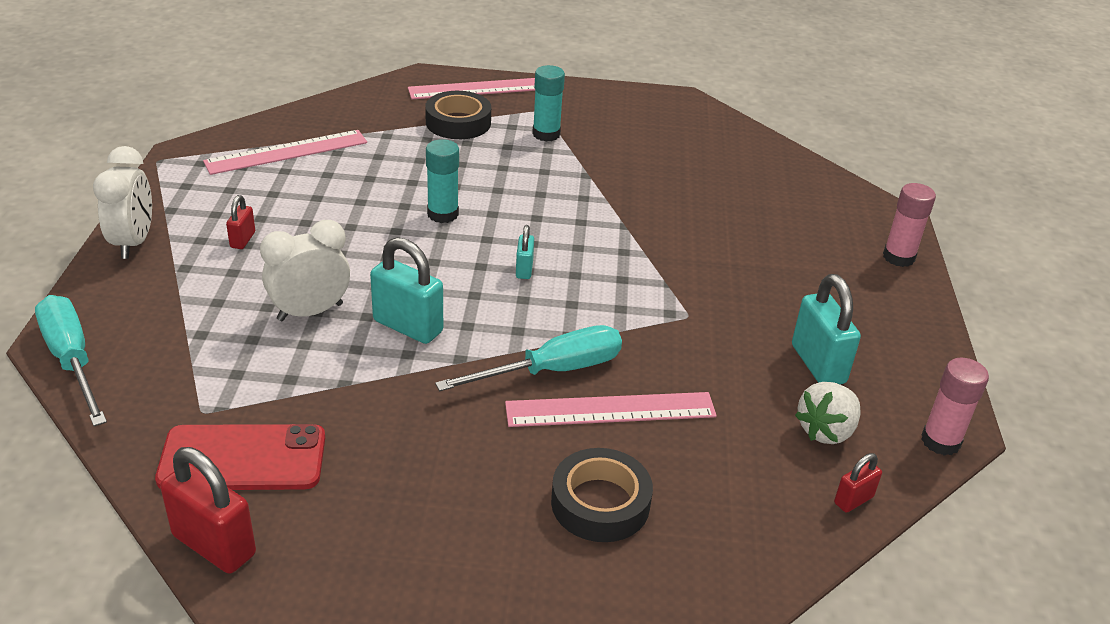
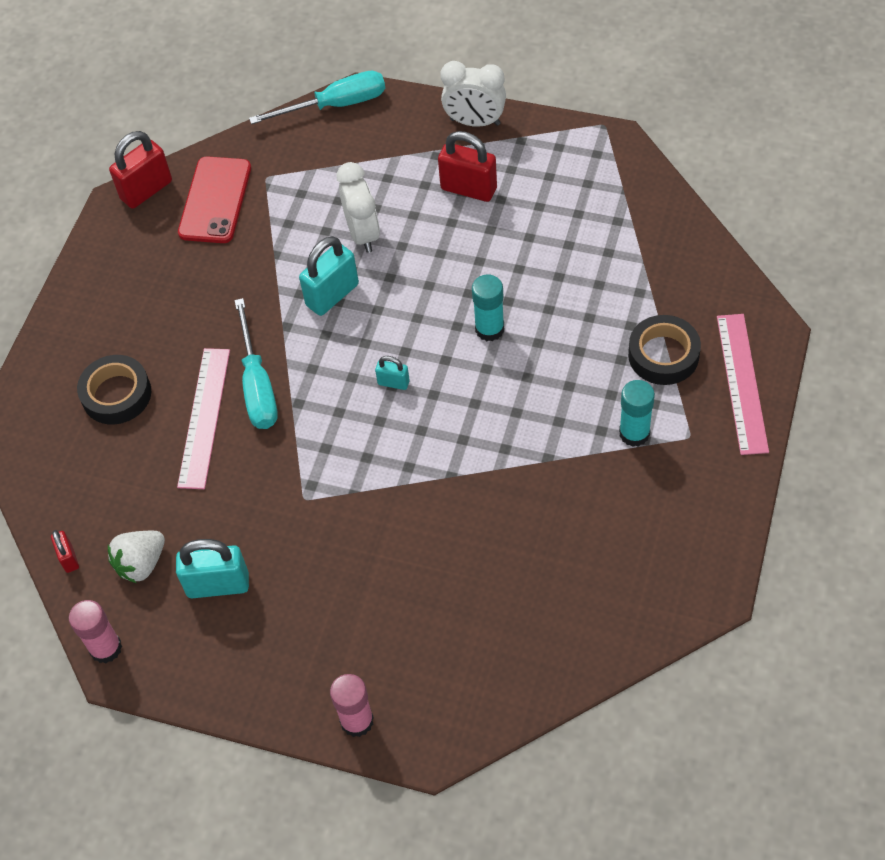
camera: 110 degrees right, 20 degrees up
(242, 240) = (468, 189): red padlock -> red padlock, size x1.90
(287, 152) = (611, 214): pink ruler -> none
(826, 431) = (141, 564): white strawberry -> white strawberry turned 105 degrees counterclockwise

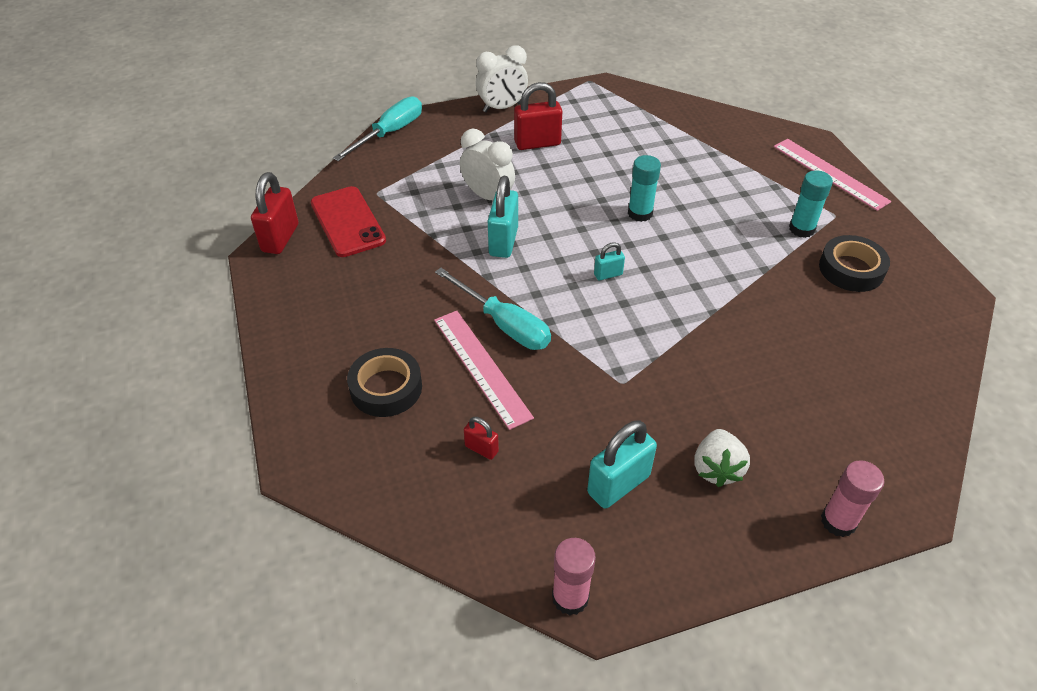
camera: 40 degrees left, 10 degrees down
(69, 558) = (461, 541): red padlock -> red padlock (481, 449)
(141, 564) = (534, 506): white strawberry -> white strawberry (716, 468)
(663, 355) = (767, 179): black tape -> black tape (851, 269)

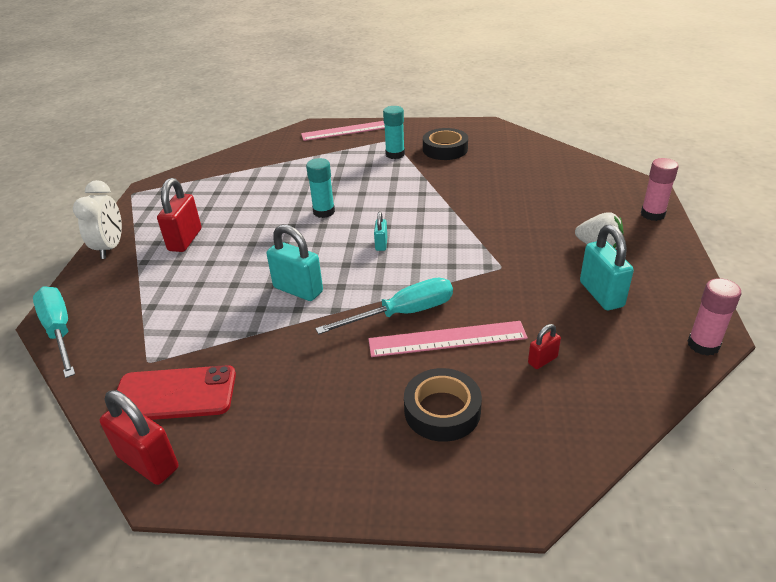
camera: 65 degrees left, 10 degrees down
(488, 196) = (229, 285): white clock -> none

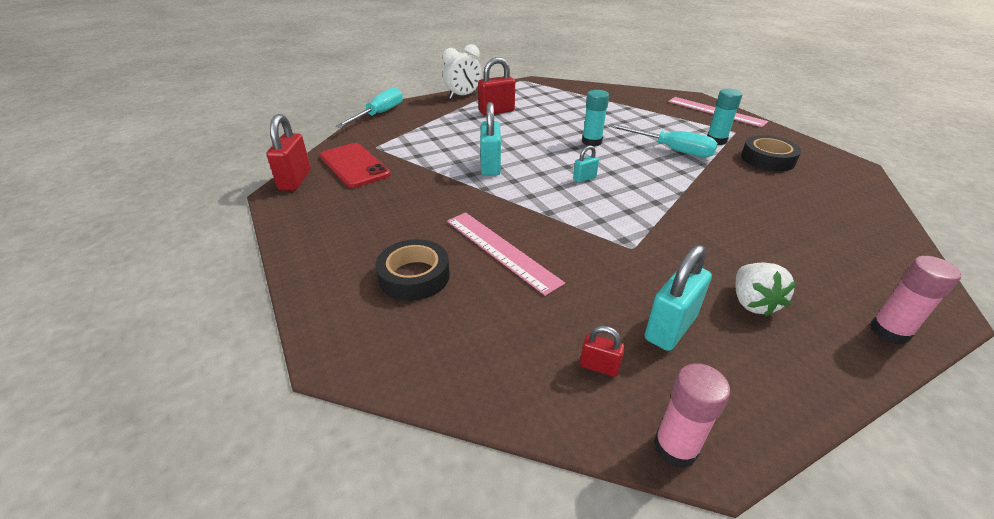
camera: 55 degrees right, 0 degrees up
(403, 313) = (510, 218): turquoise screwdriver -> turquoise screwdriver (671, 150)
(542, 360) = (524, 315): red padlock -> red padlock (599, 366)

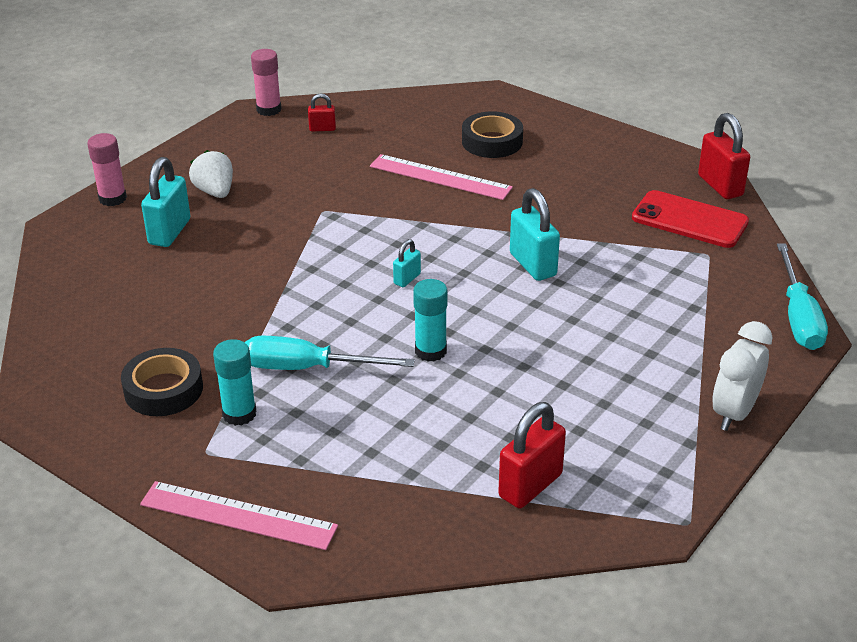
camera: 155 degrees right, 0 degrees up
(496, 111) = (630, 383): red padlock -> red padlock (530, 486)
(670, 328) = (279, 160): turquoise padlock -> turquoise padlock (170, 232)

